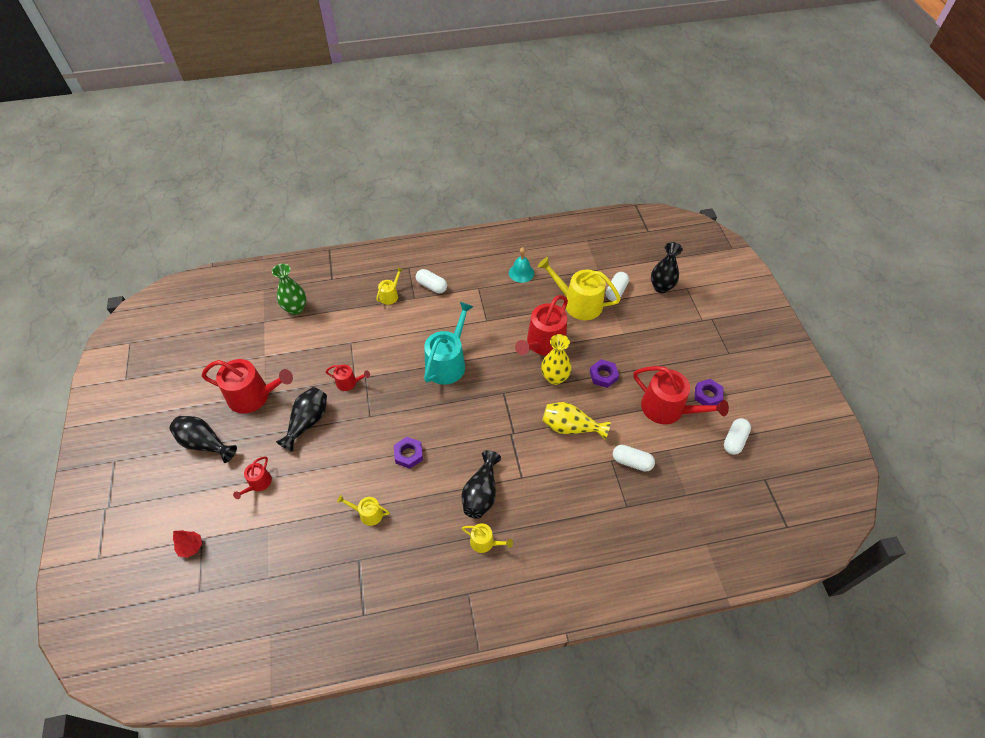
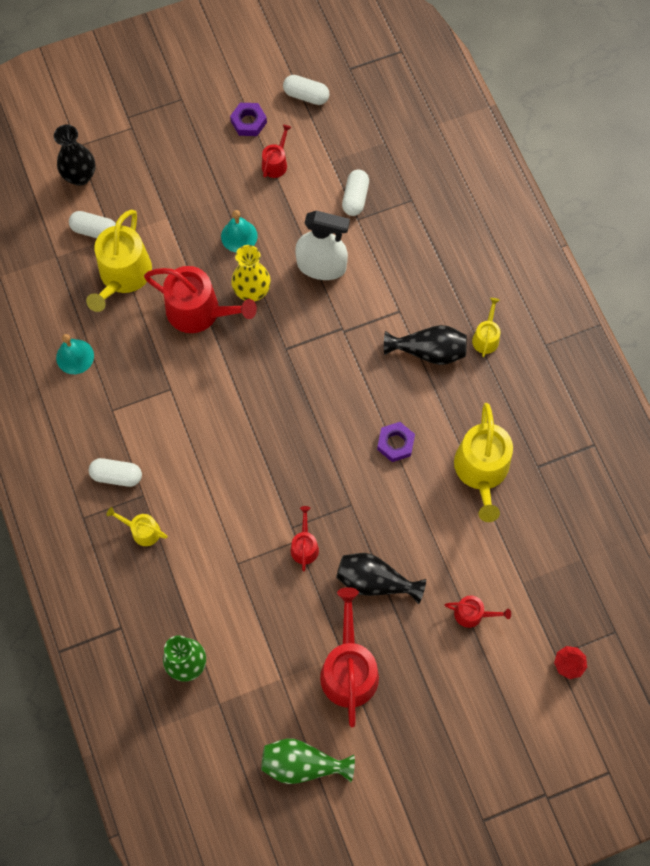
camera: 100 degrees left, 15 degrees up
(205, 360) = (302, 764): none -> green vase
(205, 443) = (432, 706): black vase -> none
(368, 514) = (481, 471): yellow watering can -> yellow watering can, size x2.00
(432, 286) = (117, 475): white capsule -> white capsule turned 75 degrees clockwise
(448, 362) = (250, 425): turquoise watering can -> none
(570, 427) = (321, 266): yellow vase -> white spray bottle
(603, 375) = (239, 236): purple nut -> turquoise bell
(668, 409) = (276, 163): red watering can -> red watering can, size x0.50

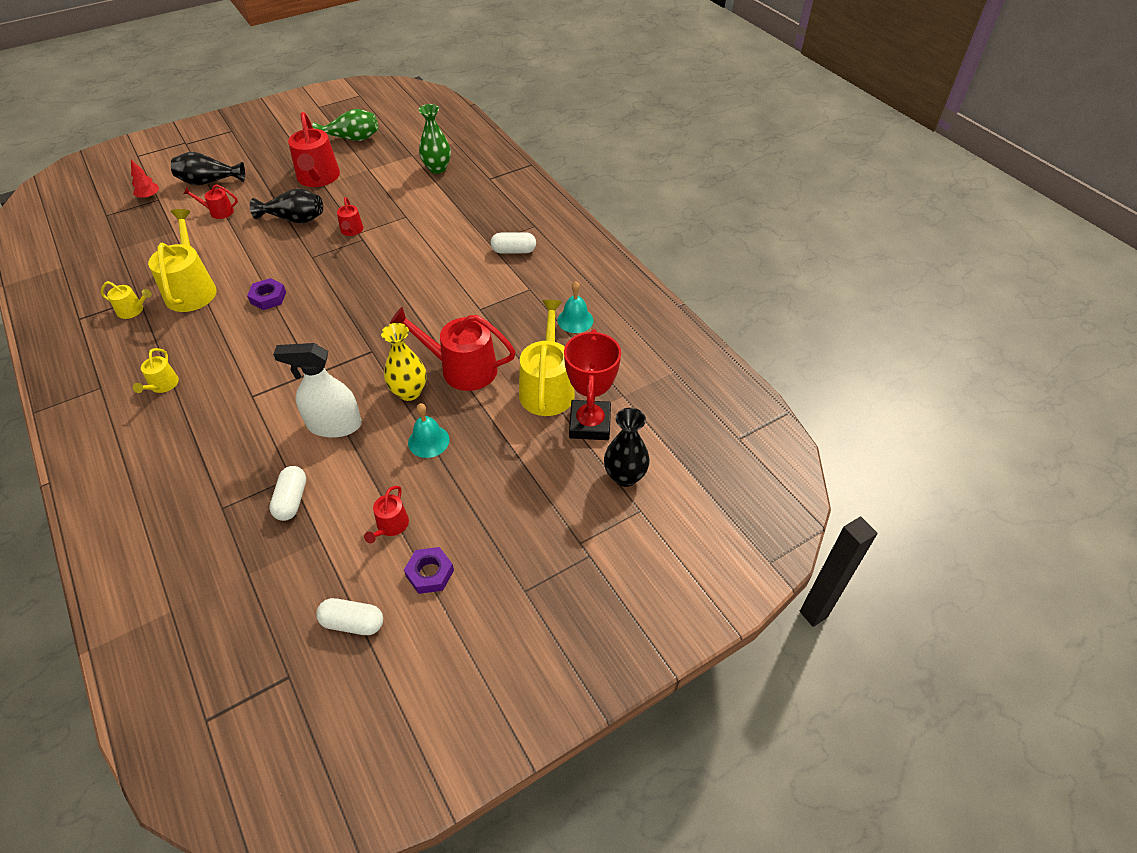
camera: 170 degrees right, 20 degrees down
(95, 231) = (590, 424): white capsule -> red trophy
(142, 531) = (485, 224): yellow watering can -> yellow watering can (133, 310)
(428, 351) = (225, 366): black vase -> black vase (209, 182)

